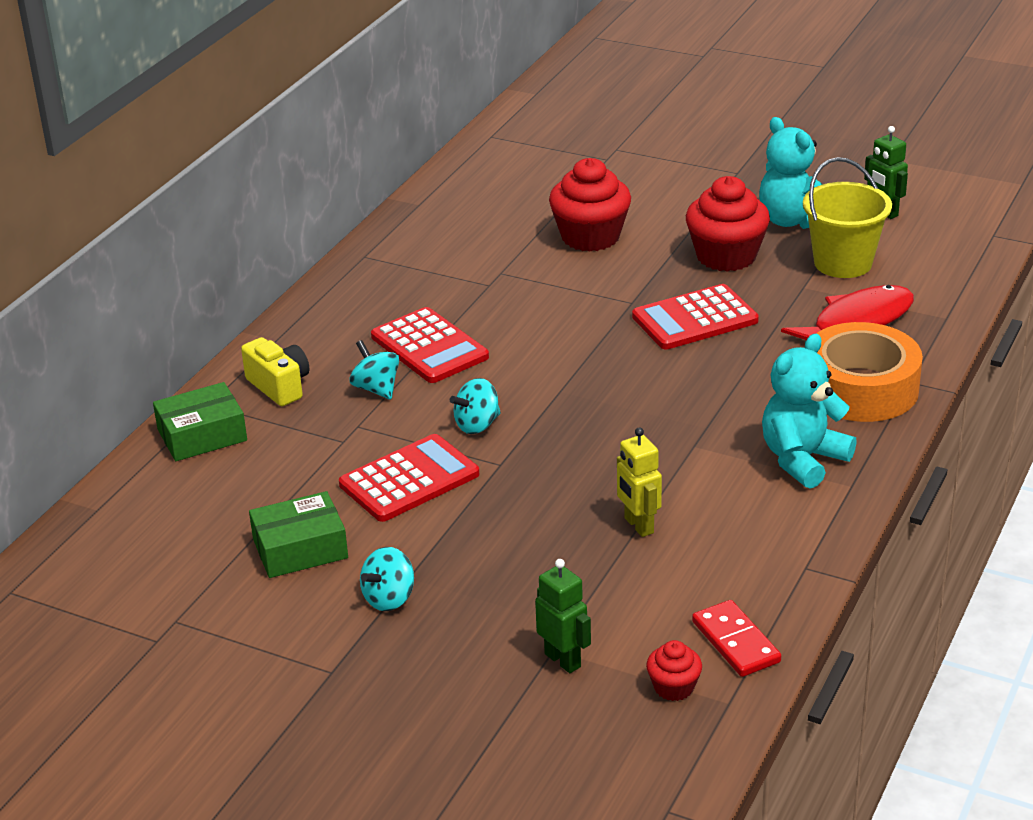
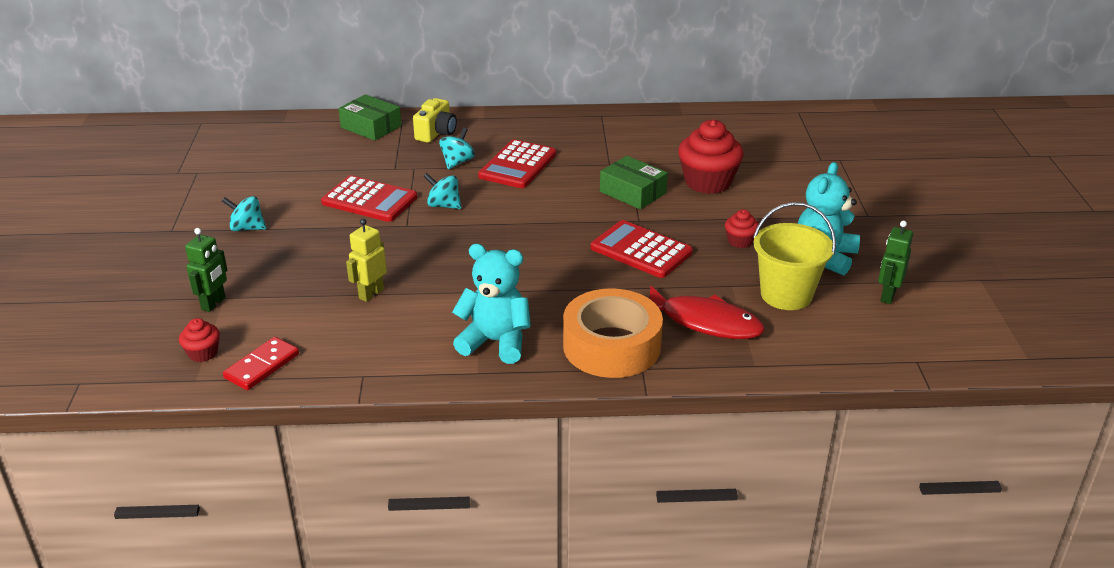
camera: 60 degrees right, 0 degrees up
(300, 548) = (280, 187): green box -> green box (633, 192)
(726, 256) = (740, 241): red cupcake -> red cupcake, size x0.49

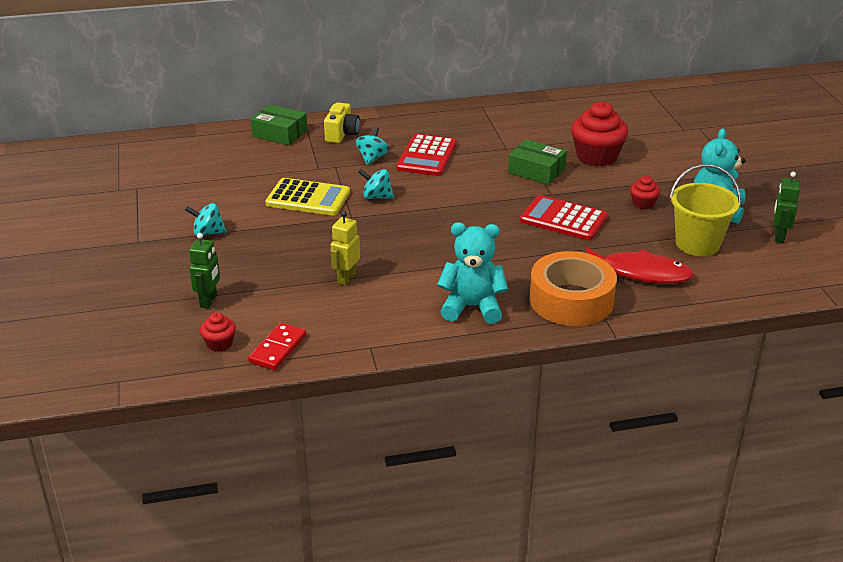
camera: 10 degrees left, 0 degrees up
(369, 200) = (308, 198): red calculator -> yellow calculator

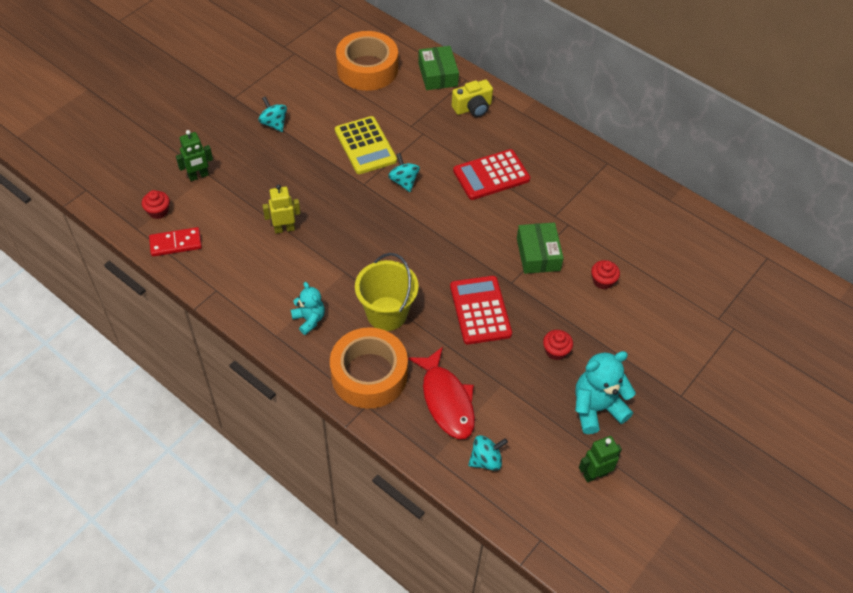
camera: 50 degrees right, 20 degrees up
(218, 161) = (367, 69): none -> orange tape
(372, 158) = (456, 146): turquoise spinning top -> turquoise spinning top (486, 460)
(472, 307) = (309, 319): turquoise teddy bear -> turquoise teddy bear, size x0.61
(596, 156) = (603, 281): red cupcake -> red cupcake, size x0.49
(697, 244) = (527, 419): yellow bucket -> yellow bucket (387, 313)

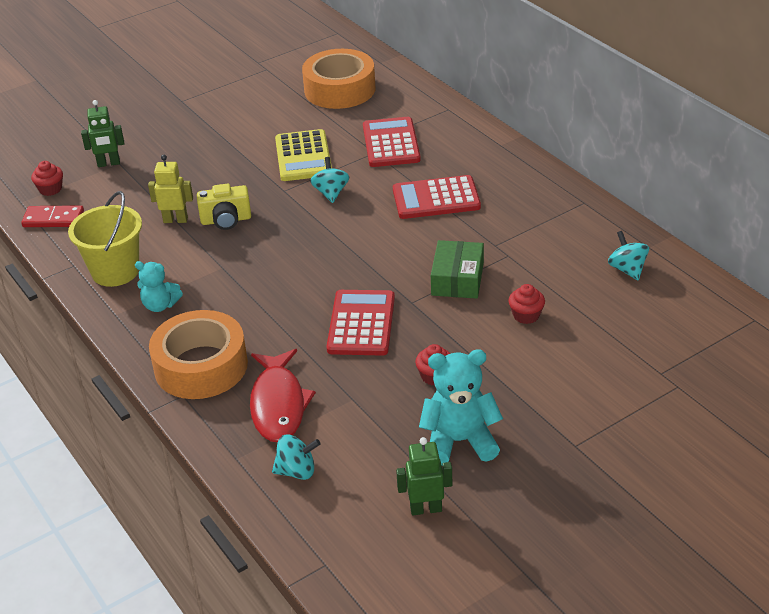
camera: 20 degrees right, 15 degrees down
(274, 123) = (212, 127): turquoise spinning top -> turquoise spinning top (627, 269)
(309, 319) = (160, 305): turquoise teddy bear -> turquoise teddy bear turned 120 degrees clockwise
(387, 313) = (250, 312): yellow bucket -> yellow bucket (115, 271)
(432, 122) = (391, 143): none -> red calculator
(438, 74) = (417, 101): green box -> none
(473, 108) = (444, 135): yellow camera -> yellow camera (226, 220)

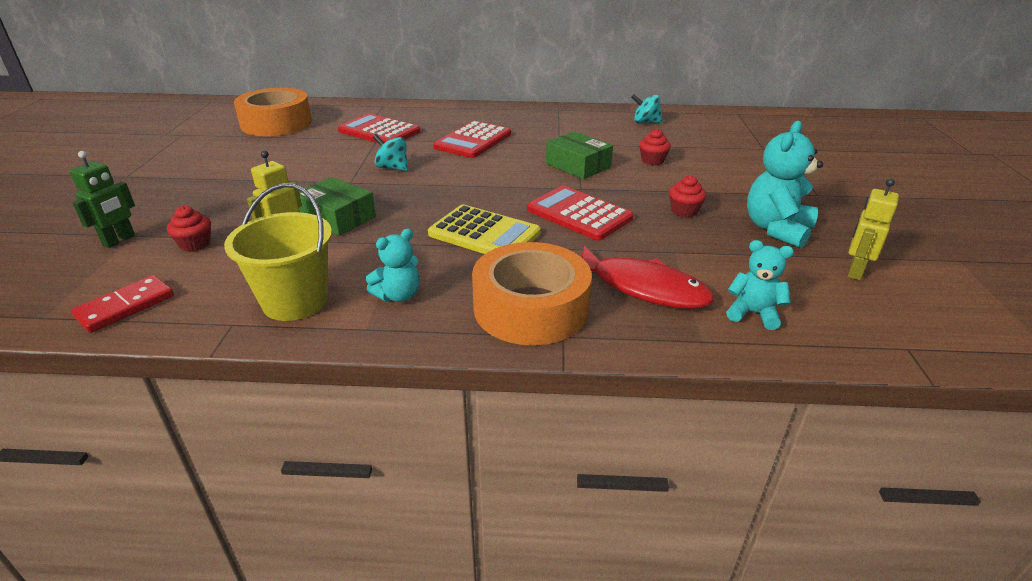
camera: 55 degrees left, 5 degrees down
(50, 189) = (72, 289): red cupcake -> red cupcake (195, 244)
(226, 220) = (337, 217): yellow camera -> green box
(297, 471) = (753, 313): turquoise spinning top -> turquoise teddy bear
(303, 156) = (324, 161): yellow calculator -> yellow calculator (484, 233)
(426, 509) = (854, 271): green robot -> yellow robot

